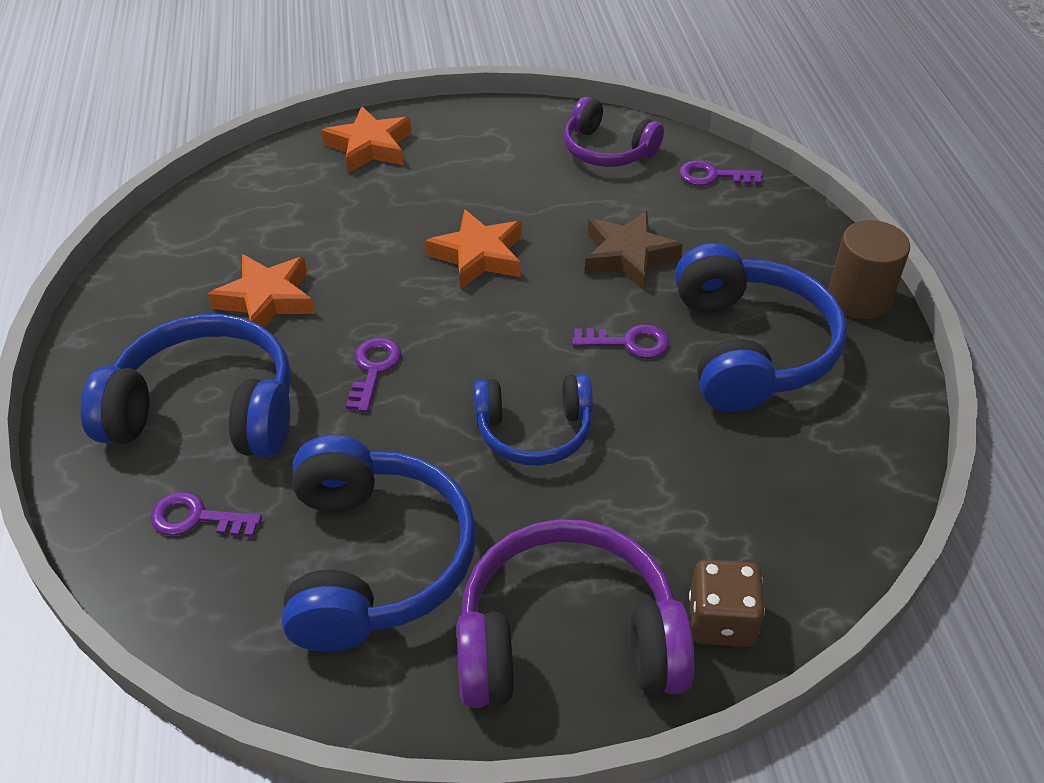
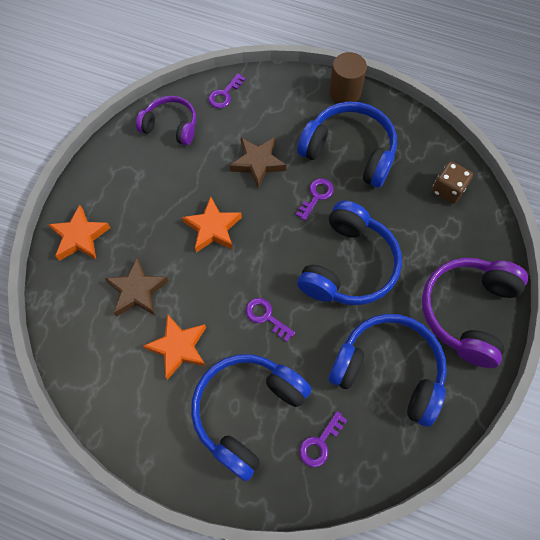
camera: 60 degrees left, 20 degrees up
(327, 226) = (137, 291): none -> brown star
(534, 431) = (348, 265): blue headphones -> blue headphones, size x1.60
(607, 150) = (171, 126): purple headphones -> purple headphones turned 135 degrees counterclockwise
(721, 621) = (485, 250): brown dice -> brown dice (447, 190)

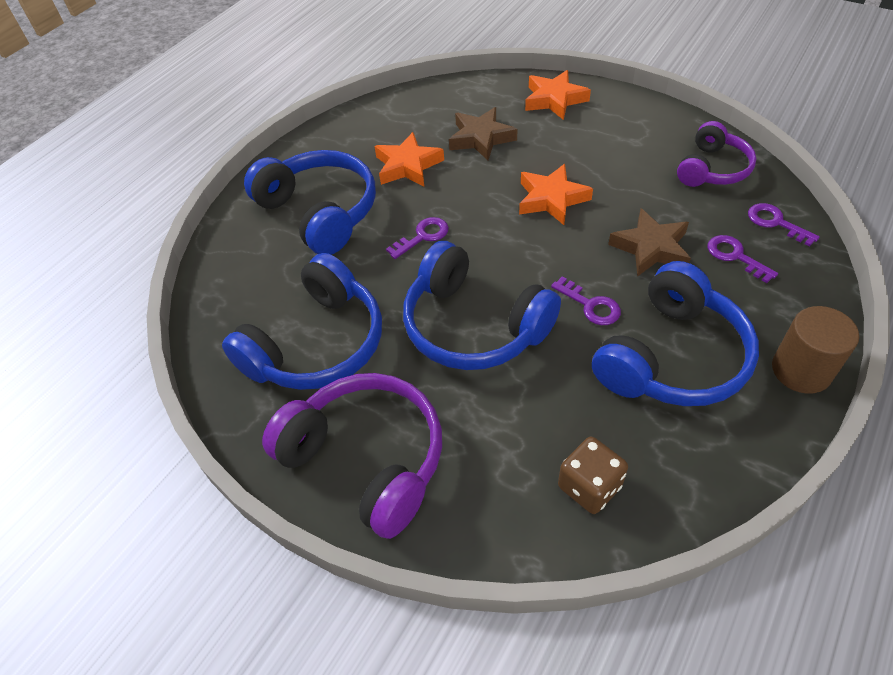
camera: 105 degrees right, 15 degrees down
(320, 443) = (262, 267): purple key -> purple key (735, 256)

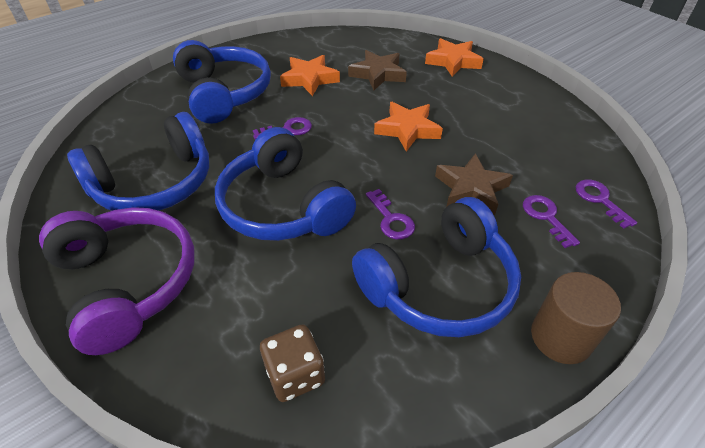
camera: 15 degrees right, 5 degrees down
(712, 169) = (561, 142): purple headphones -> none

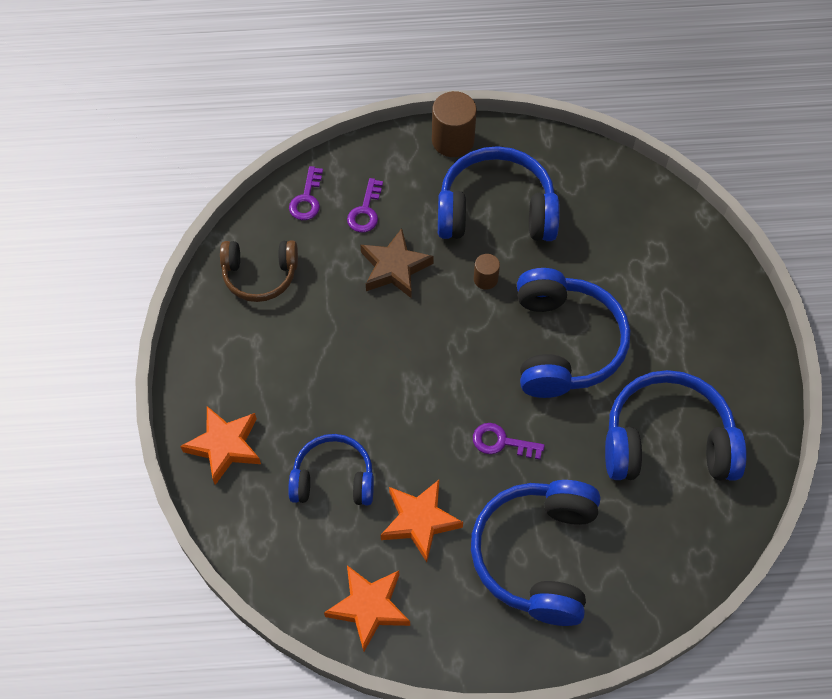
camera: 145 degrees left, 15 degrees up
(127, 283) = (719, 340): purple headphones -> none
(295, 375) = (630, 211): brown dice -> none
(378, 74) = (333, 479): brown star -> blue headphones
(391, 219) = (485, 279): purple key -> brown cylinder
(407, 130) = (383, 367): orange star -> orange star (369, 607)
(553, 137) = (260, 275): none -> brown headphones

